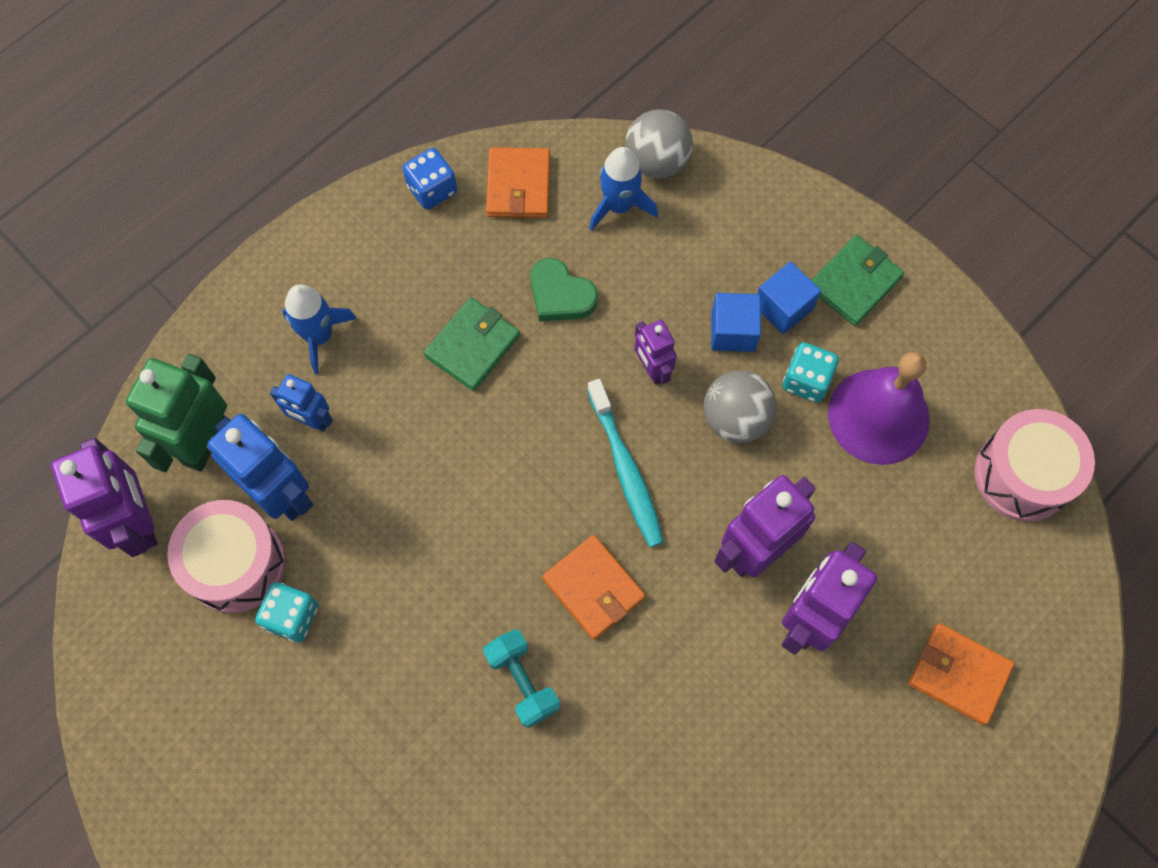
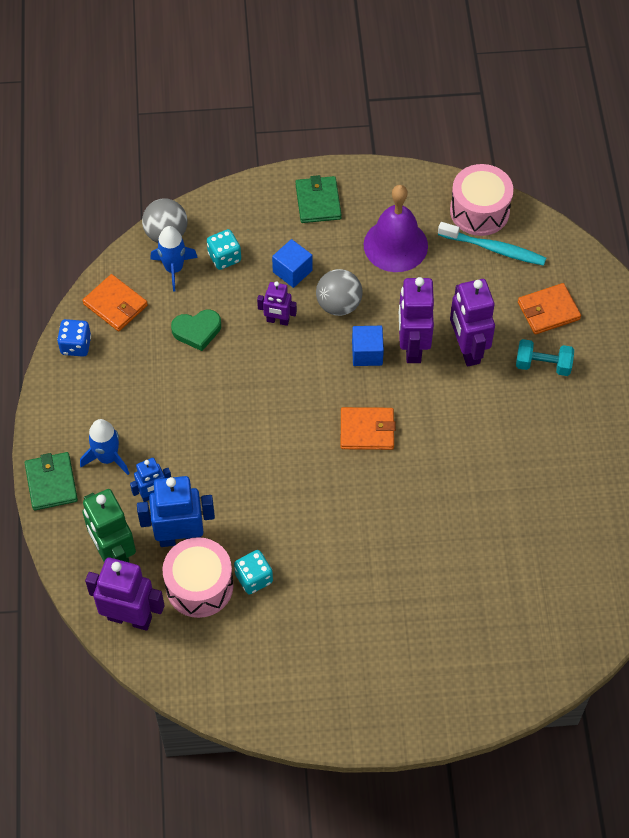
camera: 50 degrees left, 10 degrees down
(472, 346) = (185, 391): green wallet -> green wallet (51, 483)
(522, 681) = (385, 496): turquoise dumbbell -> turquoise dumbbell (543, 365)
(626, 469) = (319, 371): turquoise toothbrush -> turquoise toothbrush (494, 249)
(783, 307) = (301, 240): blue cube -> blue cube (367, 353)
(806, 380) = (348, 260): turquoise dice -> turquoise dice (224, 257)

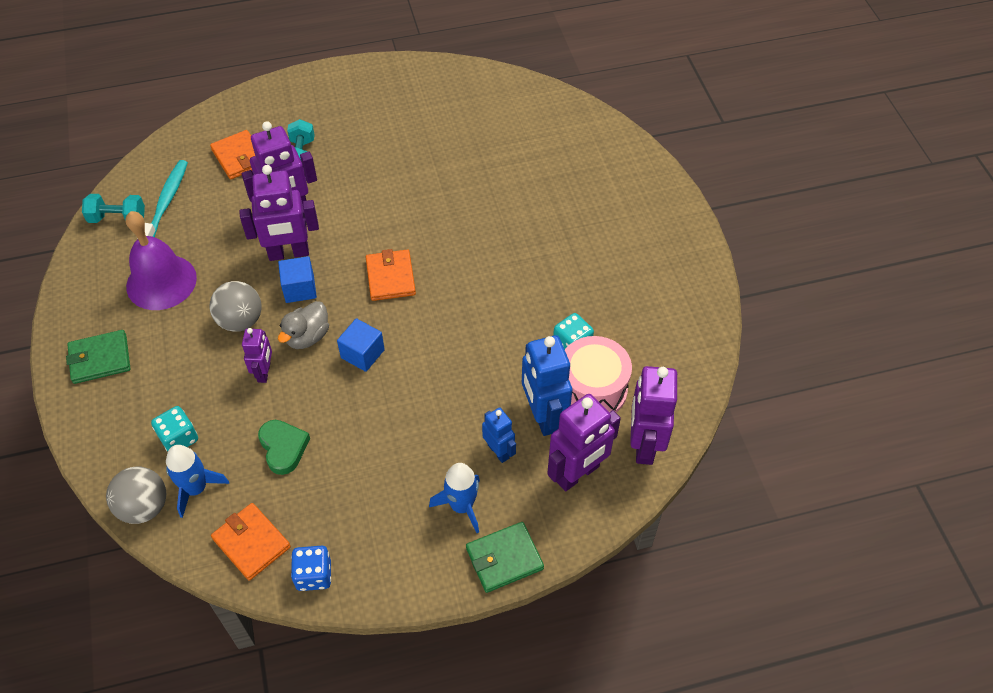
camera: 100 degrees left, 5 degrees down
(114, 555) = (577, 474): green robot -> purple robot
(115, 305) = (251, 543): orange wallet -> orange wallet turned 75 degrees counterclockwise
(292, 271) = (197, 369): blue cube -> blue cube (362, 354)
(310, 356) = (307, 337): none -> grey duck
(479, 211) = (118, 218): pink drum -> turquoise dumbbell

